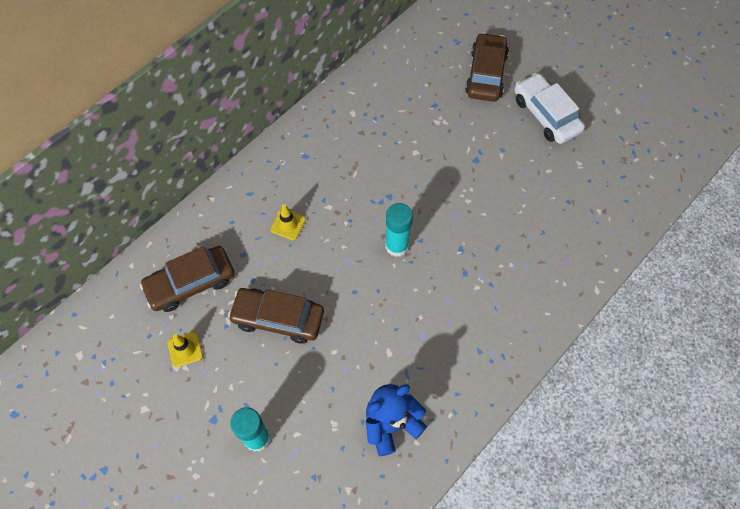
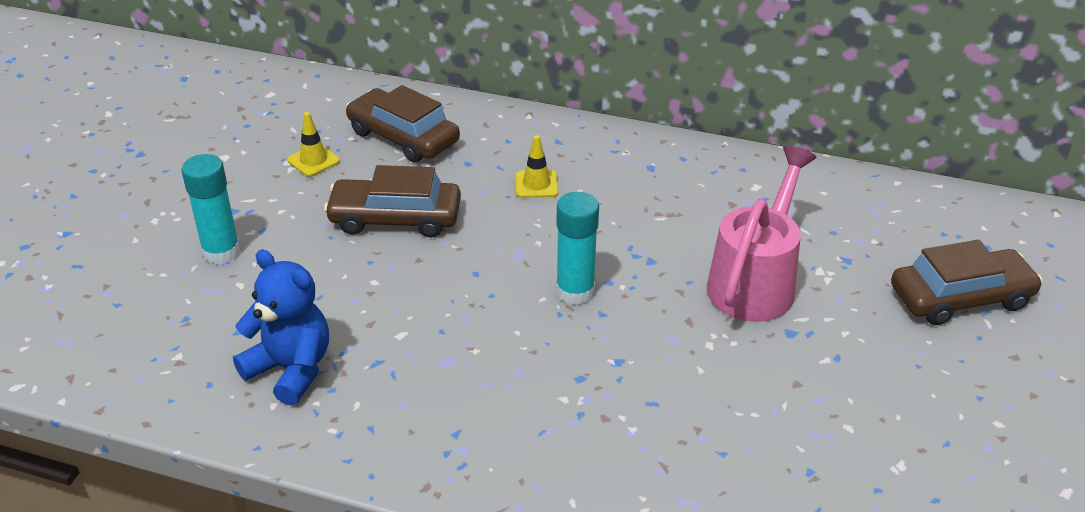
camera: 65 degrees right, 25 degrees down
(278, 318) = (395, 218): brown car -> brown car turned 75 degrees counterclockwise
(432, 155) = (755, 282): none -> pink watering can
(546, 115) = (957, 392): white car -> none

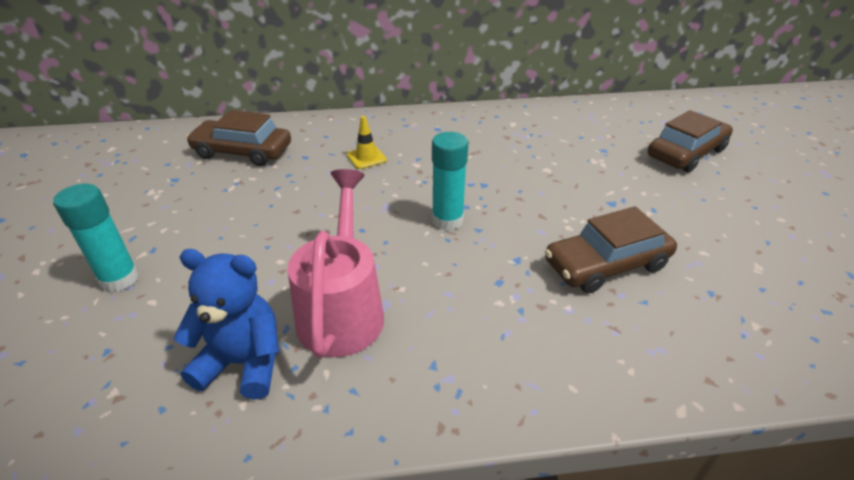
camera: 25 degrees left, 0 degrees up
(313, 160) = (174, 185): yellow traffic cone -> none
(395, 218) = (270, 208): brown car -> brown car (606, 264)
(755, 282) = (562, 178): pink watering can -> pink watering can (342, 309)

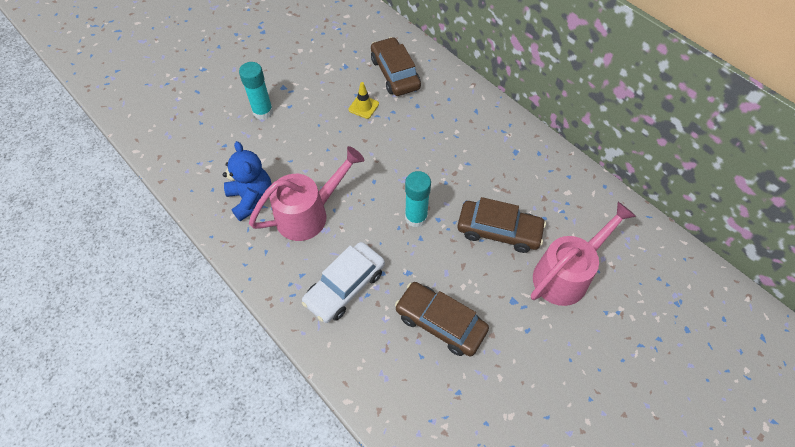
camera: 55 degrees right, 20 degrees up
(366, 158) = (443, 136): yellow traffic cone -> yellow traffic cone (363, 107)
(491, 326) = (345, 286): none -> white car
(603, 160) = (566, 274): none -> pink watering can
(686, 153) = (632, 328): brown car -> brown car (499, 231)

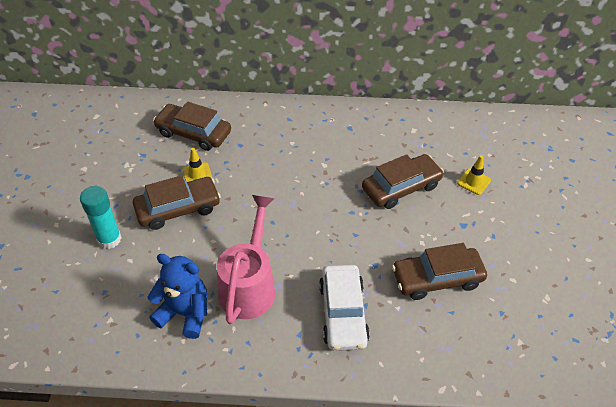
camera: 45 degrees left, 10 degrees down
(324, 123) = (178, 209): none -> brown car
(416, 217) = (335, 223): turquoise glue stick -> none
(566, 274) = (473, 182): pink watering can -> yellow traffic cone

